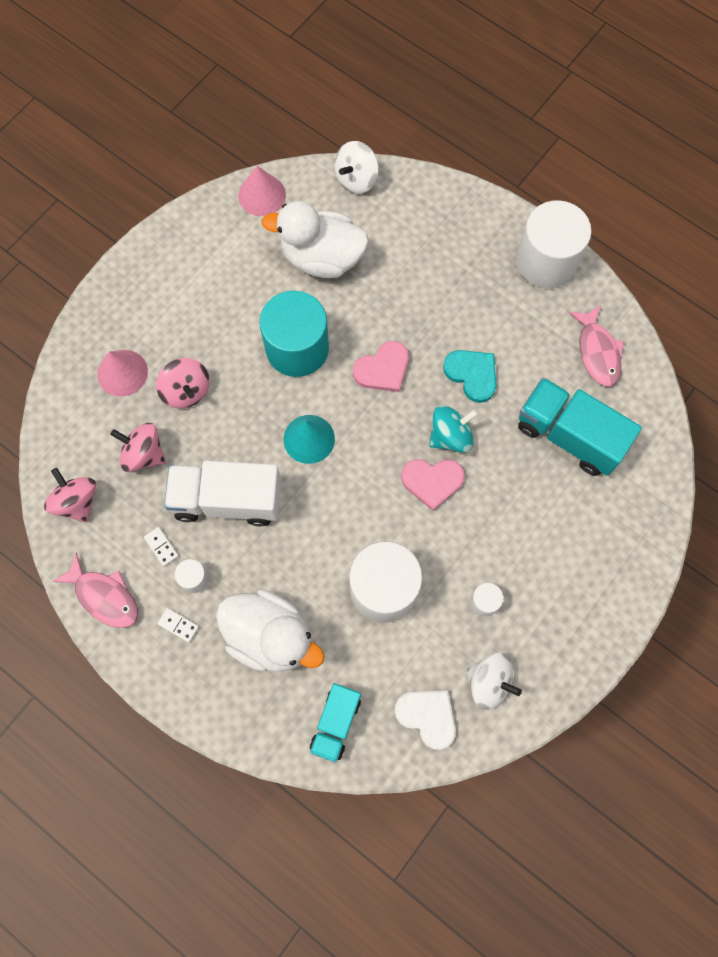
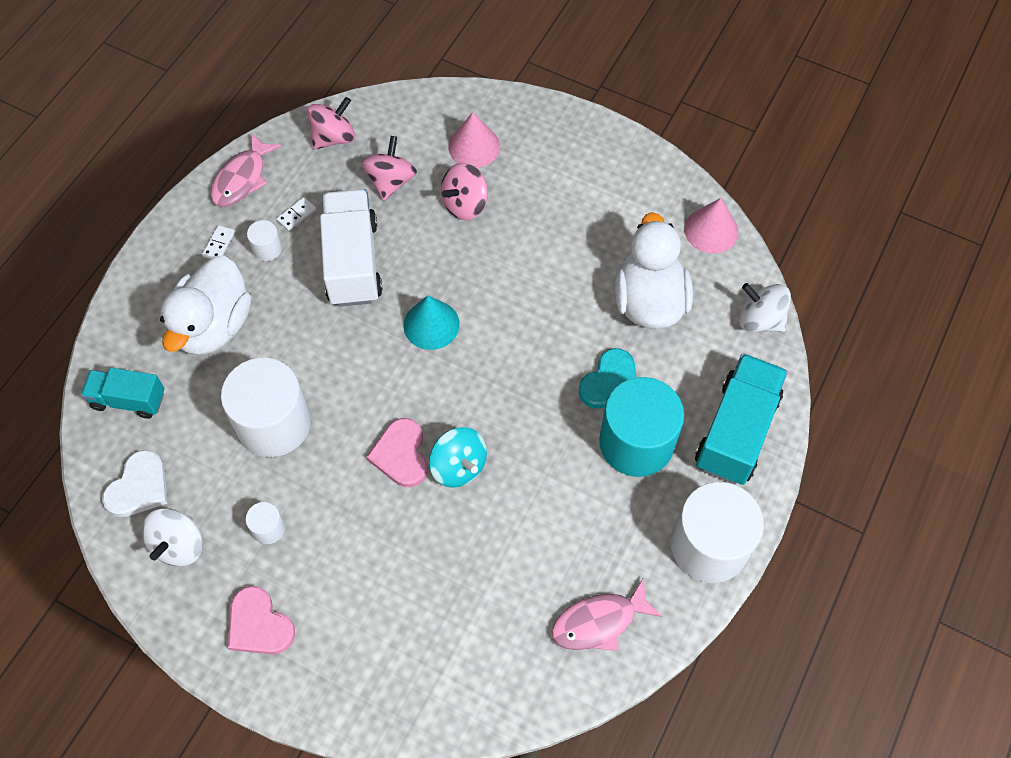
camera: 80 degrees right, 10 degrees down
(297, 348) = (534, 296): turquoise cylinder -> turquoise cylinder (636, 442)
(383, 369) = (527, 384): pink heart -> pink heart (259, 624)
(472, 375) = (539, 479): turquoise heart -> turquoise heart (610, 382)
(569, 435) = (482, 599): turquoise truck -> turquoise truck (736, 431)

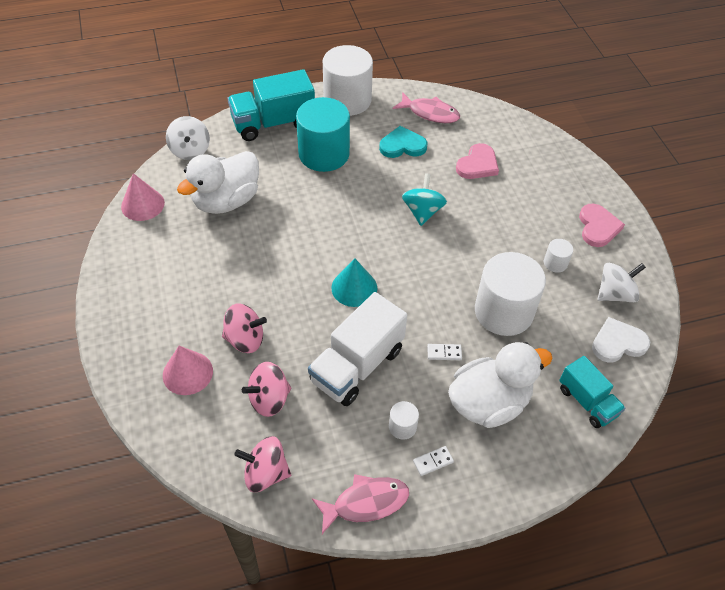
camera: 135 degrees left, 10 degrees down
(296, 215) = (357, 434): white domino -> white domino (444, 353)
(401, 454) = (447, 240): pink heart -> pink heart (477, 164)
(610, 382) = (300, 184): turquoise heart -> turquoise heart (402, 145)

